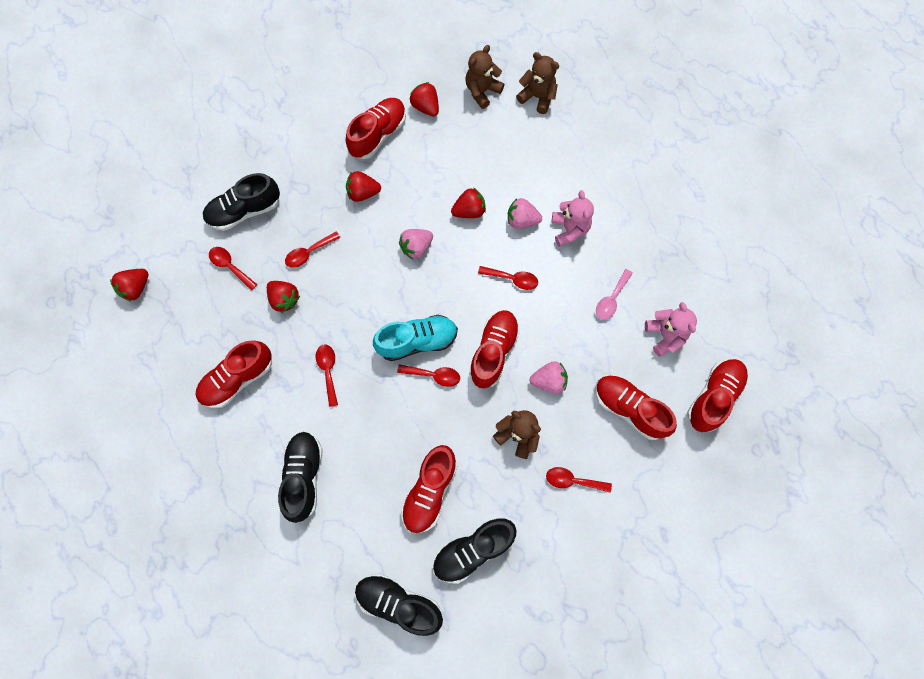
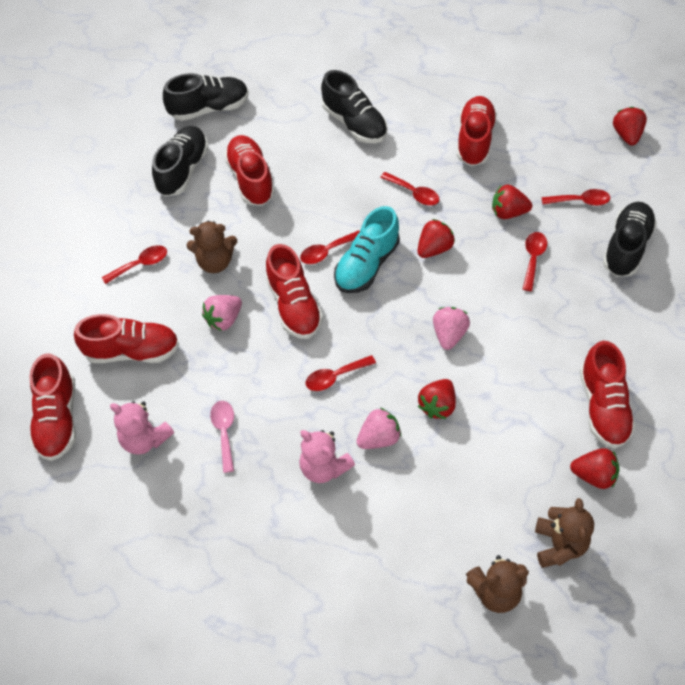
camera: 140 degrees right, 15 degrees down
(363, 193) = (550, 342): red strawberry -> red strawberry (434, 248)

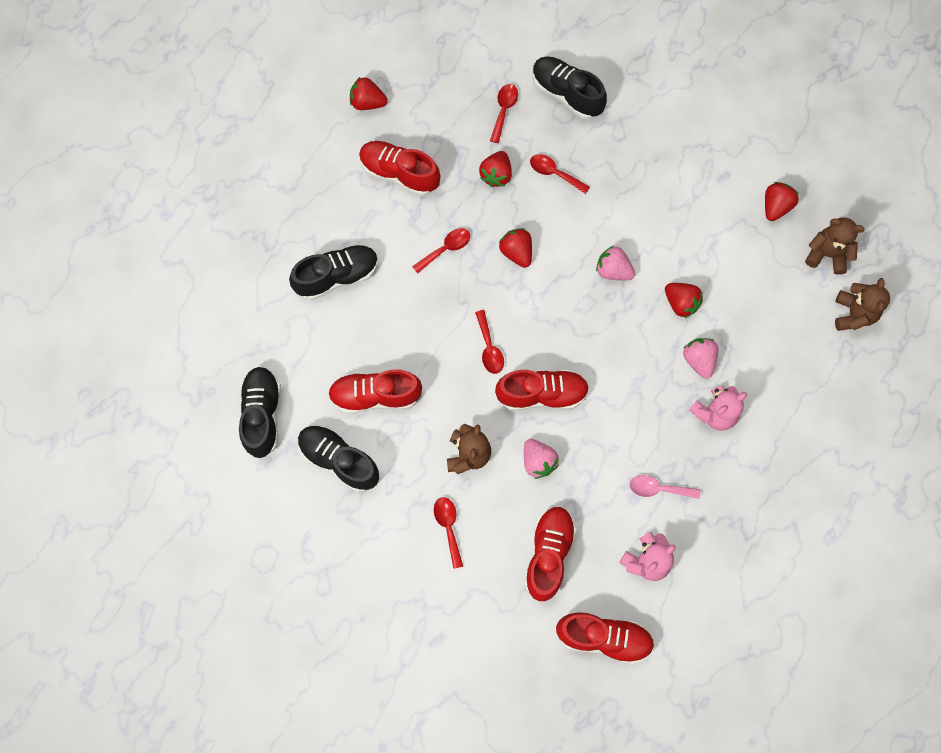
camera: 75 degrees left, 15 degrees up
(335, 377) = (628, 379): red spoon -> none
(366, 265) = (516, 317): turquoise shoe -> none
(603, 407) = (717, 175): red shoe -> none
(626, 135) = (441, 41): red strawberry -> red strawberry (367, 102)

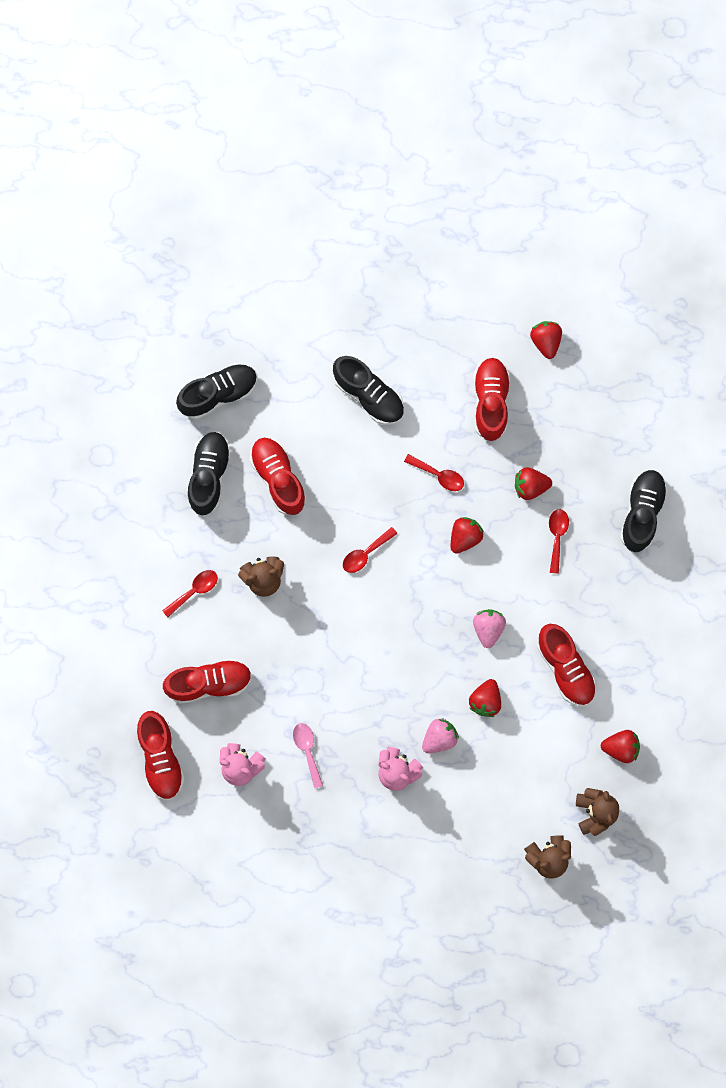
camera: 65 degrees right, 5 degrees up
(504, 110) = (597, 464): red spoon -> none
(538, 461) = (284, 639): pink strawberry -> none
(542, 394) = (345, 616): red shoe -> red shoe (565, 668)

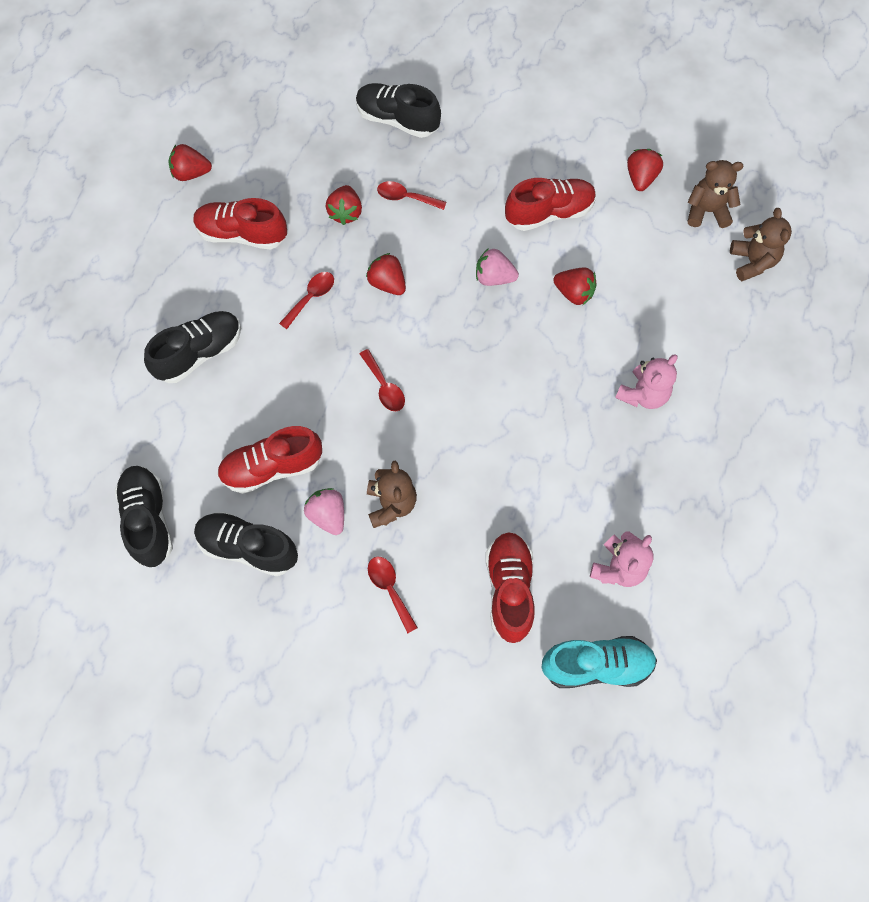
camera: 80 degrees left, 10 degrees down
(161, 758) = (596, 665): red shoe -> turquoise shoe
(307, 750) = (607, 488): pink spoon -> none
(439, 738) = (610, 345): pink strawberry -> pink strawberry (328, 515)

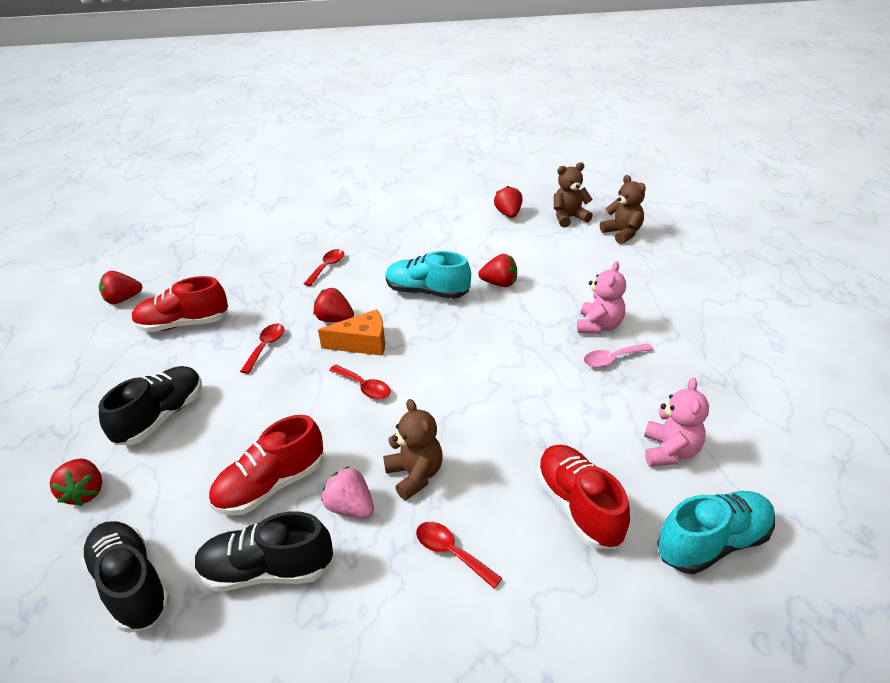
camera: 20 degrees left, 30 degrees down
(345, 213) = (277, 288): red strawberry -> red strawberry (85, 492)
(397, 120) = (300, 229): black shoe -> none
(403, 328) = (362, 343): none -> orange cheese
(406, 198) = (327, 267): red spoon -> red spoon turned 120 degrees clockwise
(494, 278) = (427, 292): pink strawberry -> turquoise shoe
(549, 213) = (451, 247): red shoe -> none
(630, 443) = (612, 359): none -> pink spoon

